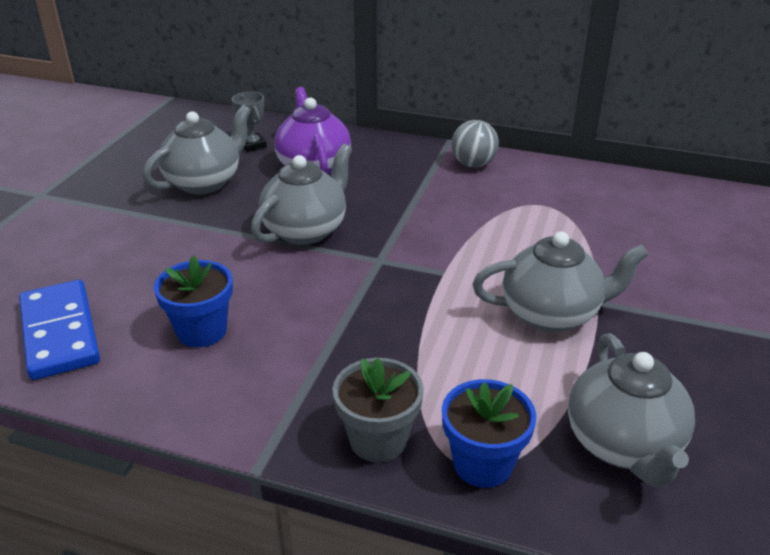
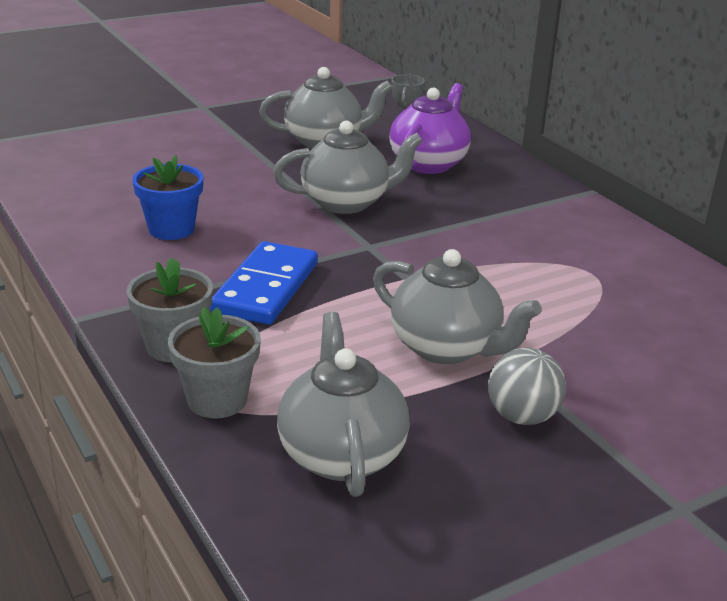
camera: 40 degrees right, 5 degrees down
(60, 333) = (91, 190): blue domino -> blue domino (266, 288)
(473, 164) = (580, 217): grey ball -> grey ball (522, 416)
(483, 464) = (217, 400): blue flower pot -> grey flower pot
(623, 445) = (341, 454): grey teapot -> grey teapot turned 135 degrees clockwise

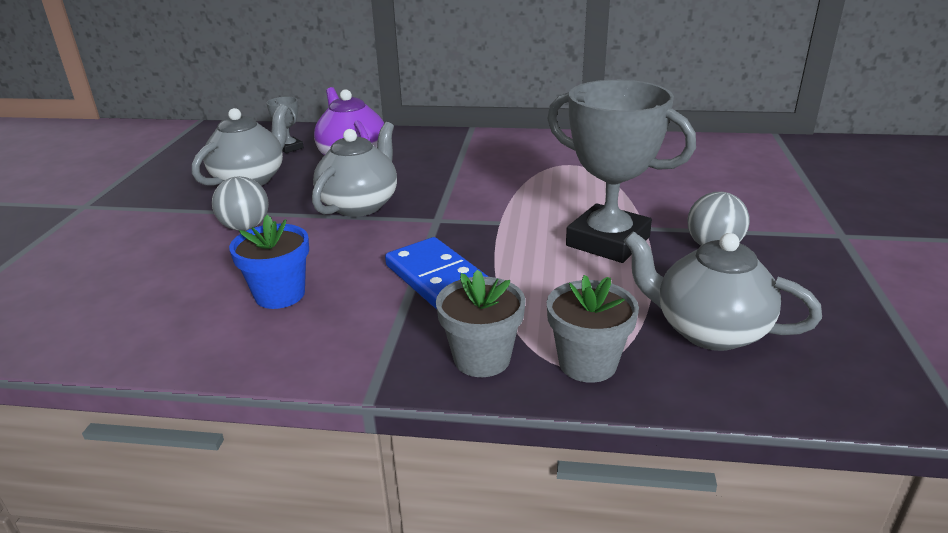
camera: 50 degrees left, 0 degrees up
(248, 174) = (245, 227): none -> grey ball
(446, 348) = (608, 241): grey teapot -> grey trophy

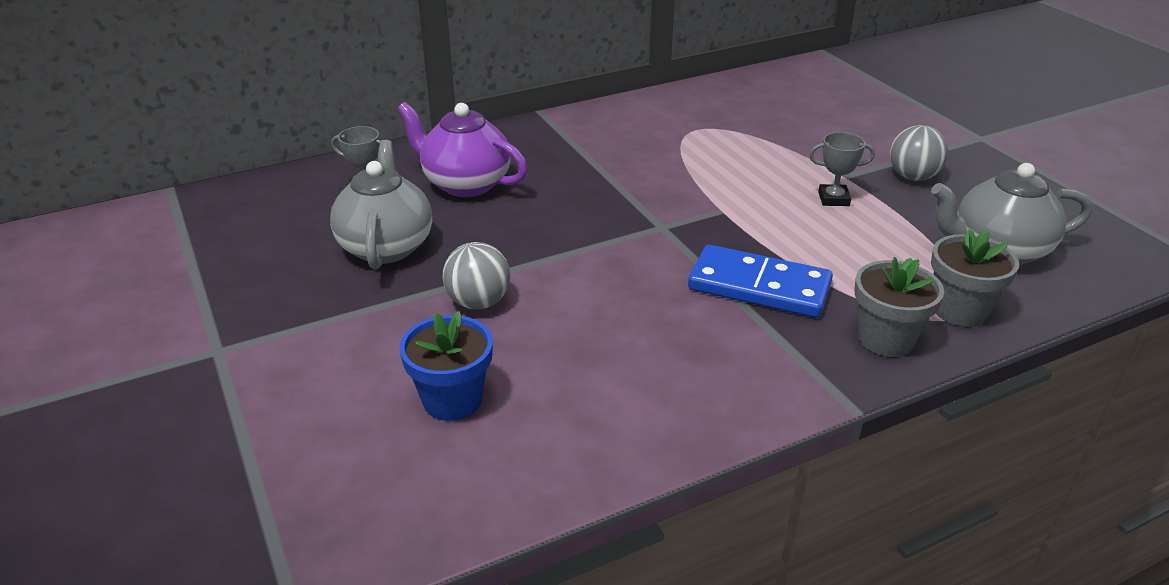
camera: 35 degrees left, 5 degrees up
(280, 294) = (635, 356): blue flower pot -> blue flower pot (452, 400)
(360, 205) = (562, 236): grey teapot -> none
(608, 241) = (833, 199): grey trophy -> grey trophy, size x0.43

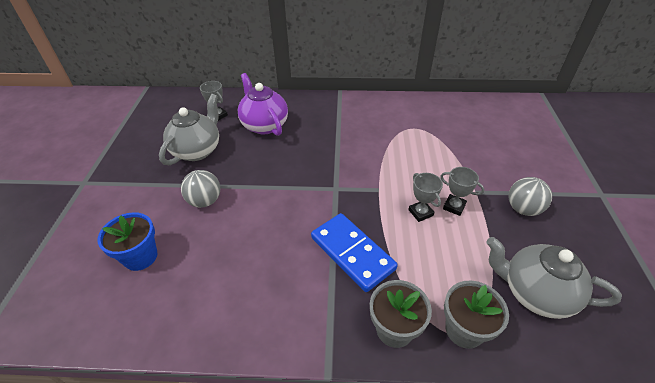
camera: 30 degrees right, 10 degrees up
(800, 218) = (420, 213): none -> grey trophy

